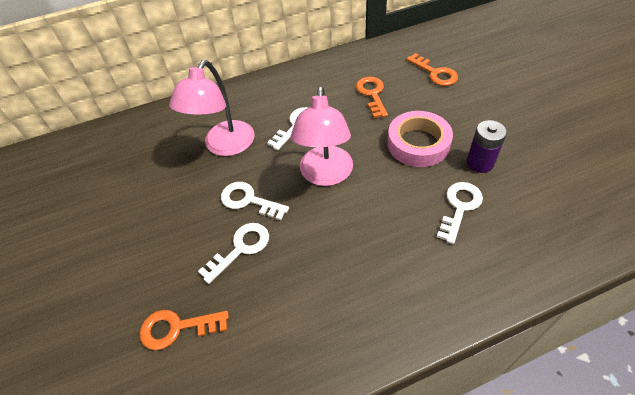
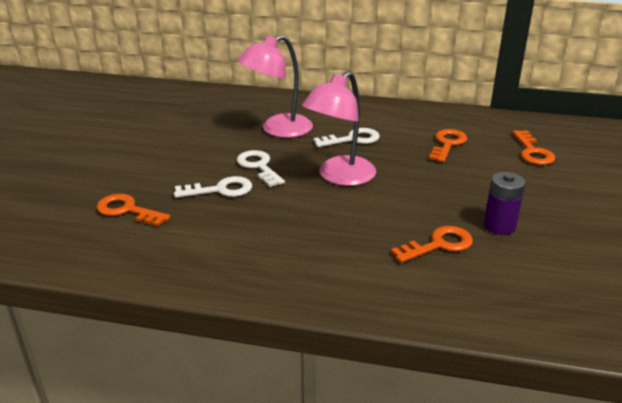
camera: 30 degrees right, 20 degrees down
(418, 144) = (451, 190): pink tape -> none
(459, 207) = (439, 245): white key -> orange key

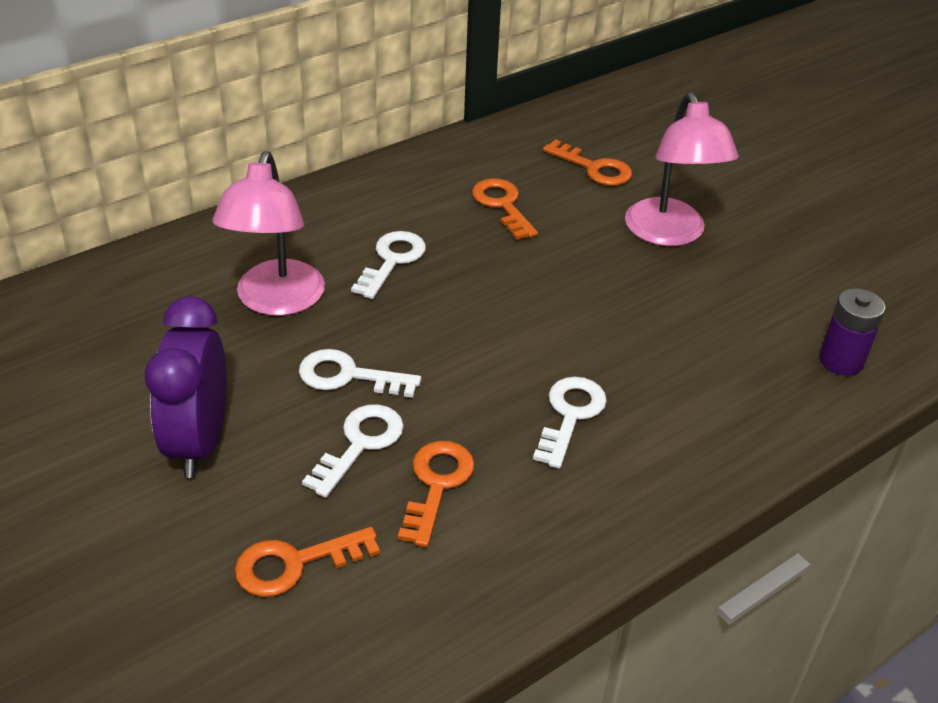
camera: 50 degrees left, 10 degrees up
(169, 156) = (199, 442): none -> purple clock
(327, 234) = (570, 415): none -> white key
(339, 177) = (464, 328): pink lamp -> pink lamp (669, 234)
(439, 245) = (681, 350): orange key -> orange key (436, 484)
(499, 226) = (695, 289): purple battery -> purple battery (841, 360)

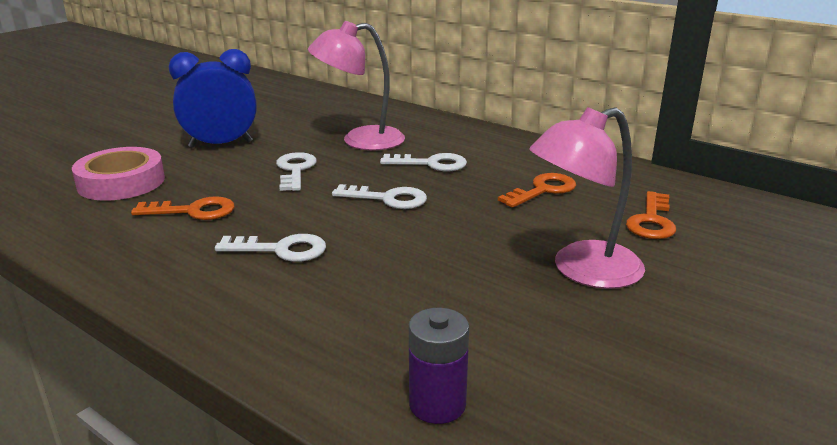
camera: 75 degrees right, 15 degrees down
(199, 442) = (221, 144): purple clock -> blue clock
(294, 564) = (121, 182): orange key -> pink tape
(360, 444) = (229, 183): white key -> white key (388, 199)

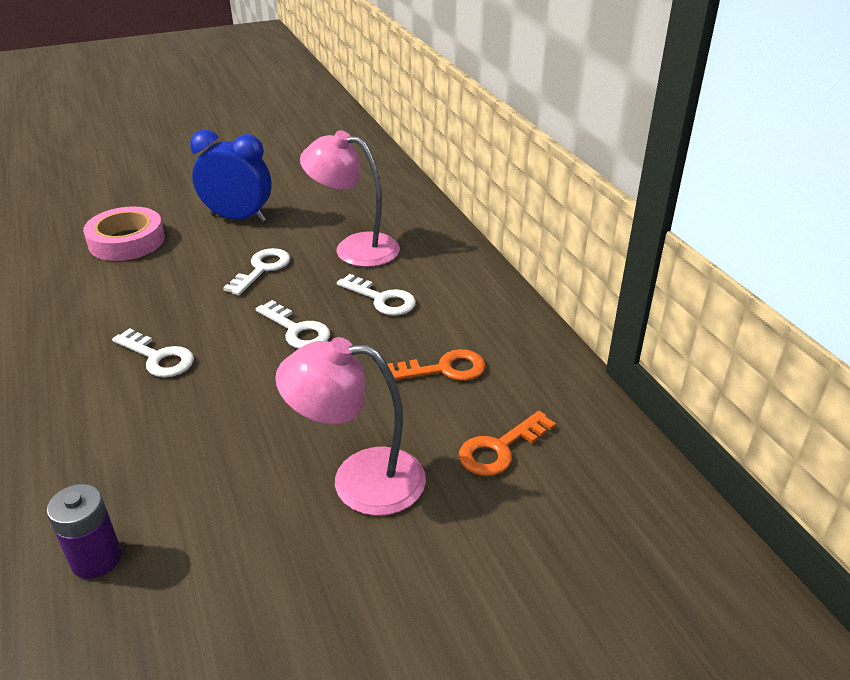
camera: 30 degrees right, 10 degrees up
(193, 211) = (142, 291): orange key -> none

